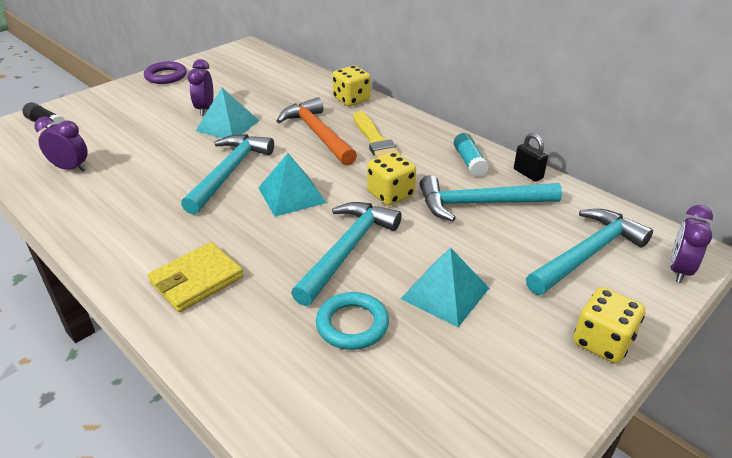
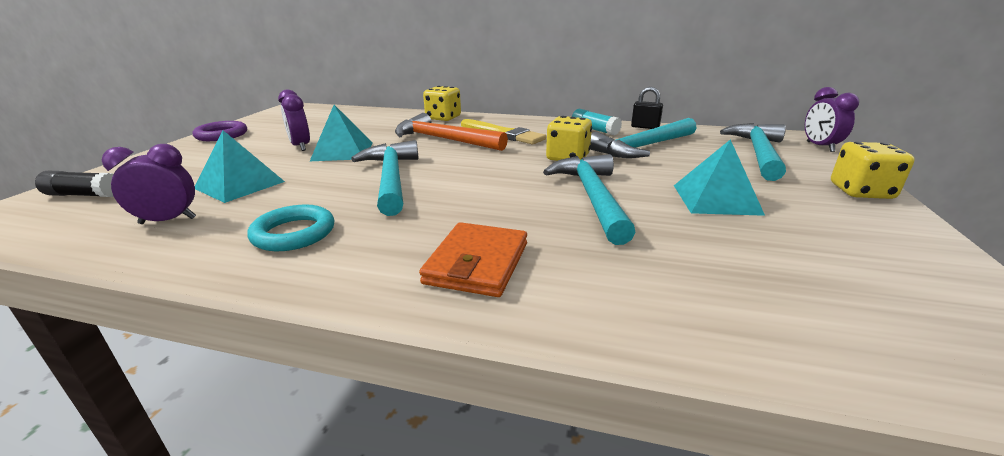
camera: 30 degrees left, 10 degrees down
(197, 280) = (477, 263): yellow wallet -> orange wallet
(292, 195) = (481, 178): turquoise pyramid -> turquoise pyramid (240, 184)
(352, 324) = (687, 242): turquoise ring -> turquoise ring (294, 233)

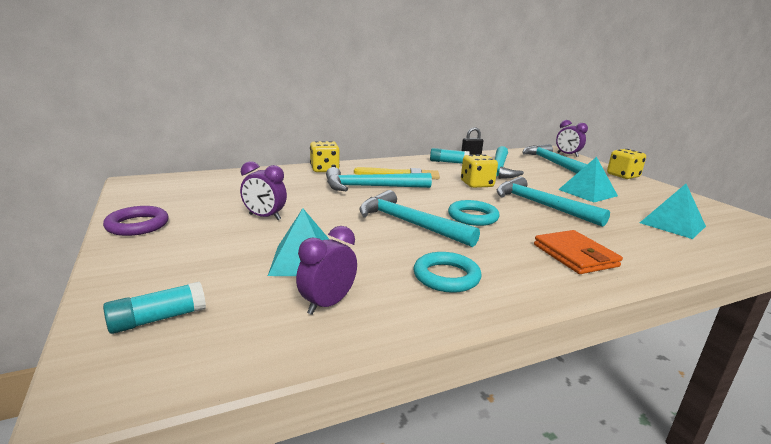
camera: 40 degrees left, 5 degrees down
(84, 195) = (158, 319): black glue stick -> turquoise glue stick
(342, 151) = (315, 213): turquoise pyramid -> turquoise pyramid (672, 224)
(444, 139) = (371, 187): orange hammer -> turquoise hammer
(470, 188) = (472, 217): none -> turquoise ring

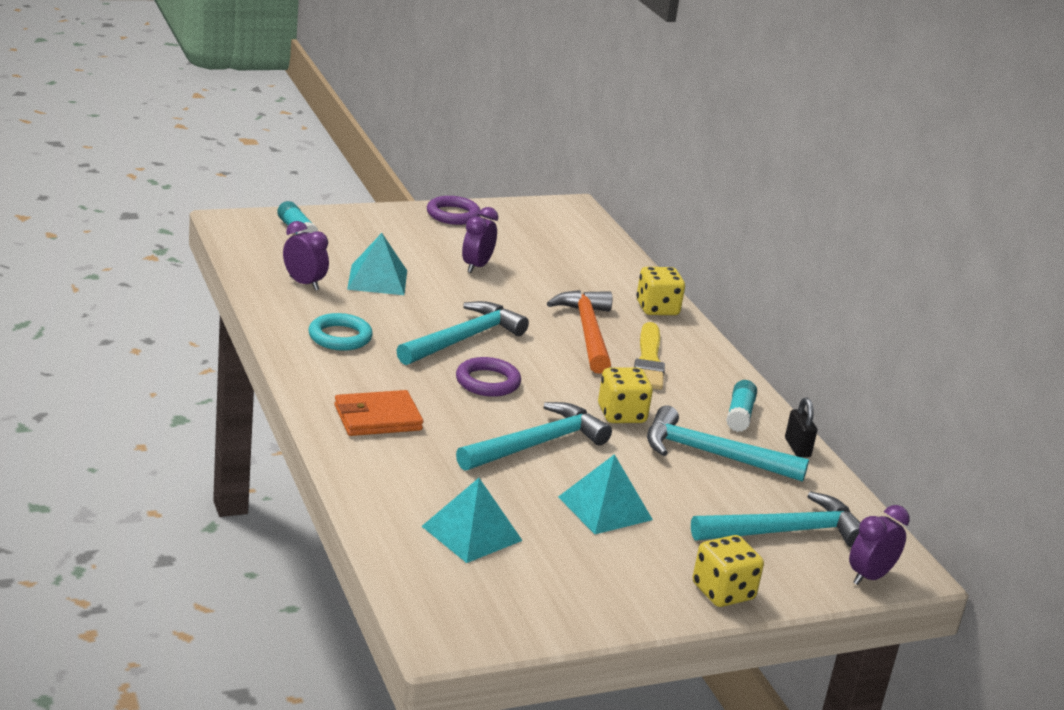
camera: 90 degrees right, 5 degrees up
(371, 187) = (587, 332): turquoise hammer -> orange hammer
(472, 217) = (487, 382): turquoise ring -> purple ring

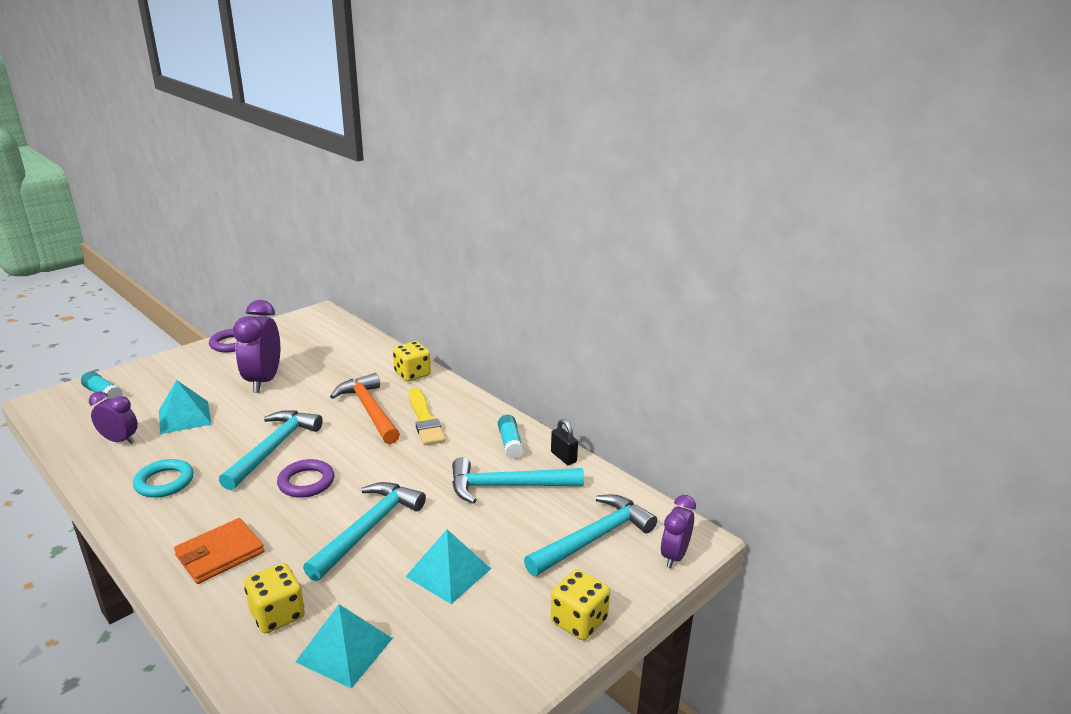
camera: 20 degrees left, 0 degrees up
(476, 266) = (263, 381): purple clock -> purple clock, size x1.69
(621, 414) = (424, 474): yellow dice -> yellow dice (277, 614)

